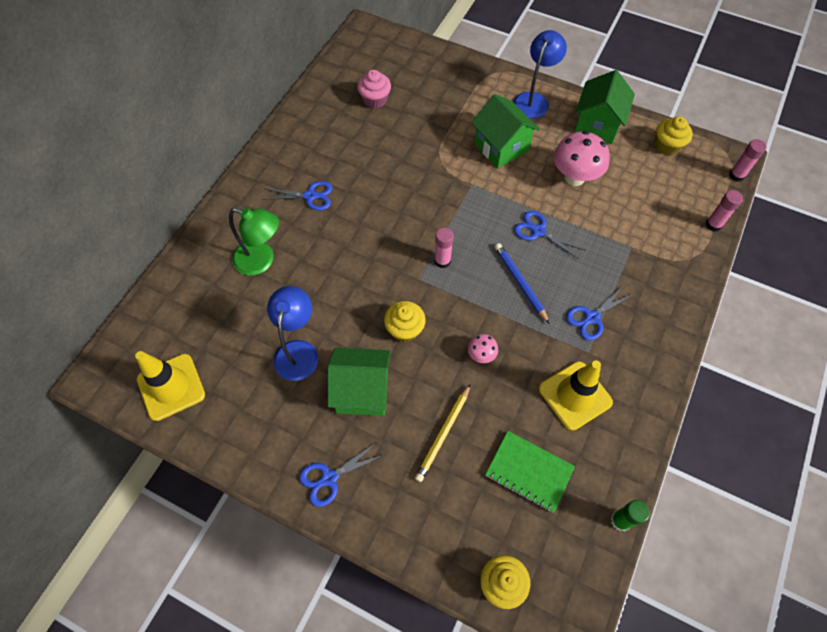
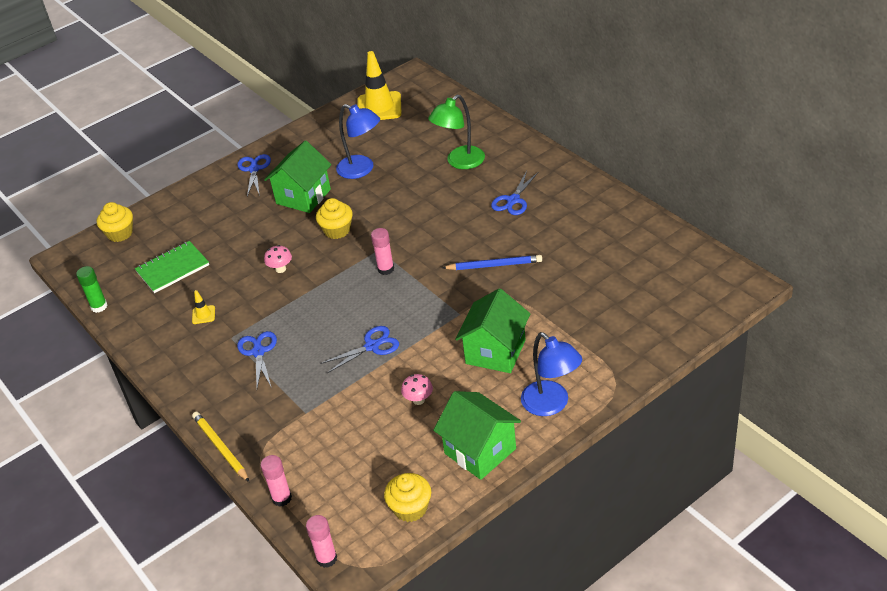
camera: 120 degrees right, 20 degrees down
(375, 99) = (620, 269): pink cupcake -> none
(443, 434) = (237, 231): yellow pencil -> yellow pencil (220, 448)
(501, 147) = (495, 352): green house -> green house turned 60 degrees counterclockwise
(520, 283) = (327, 314): blue pencil -> blue pencil (494, 265)
(574, 177) = (418, 400): pink mushroom -> pink mushroom, size x0.49
(575, 395) = (203, 315): yellow traffic cone -> yellow traffic cone, size x0.43

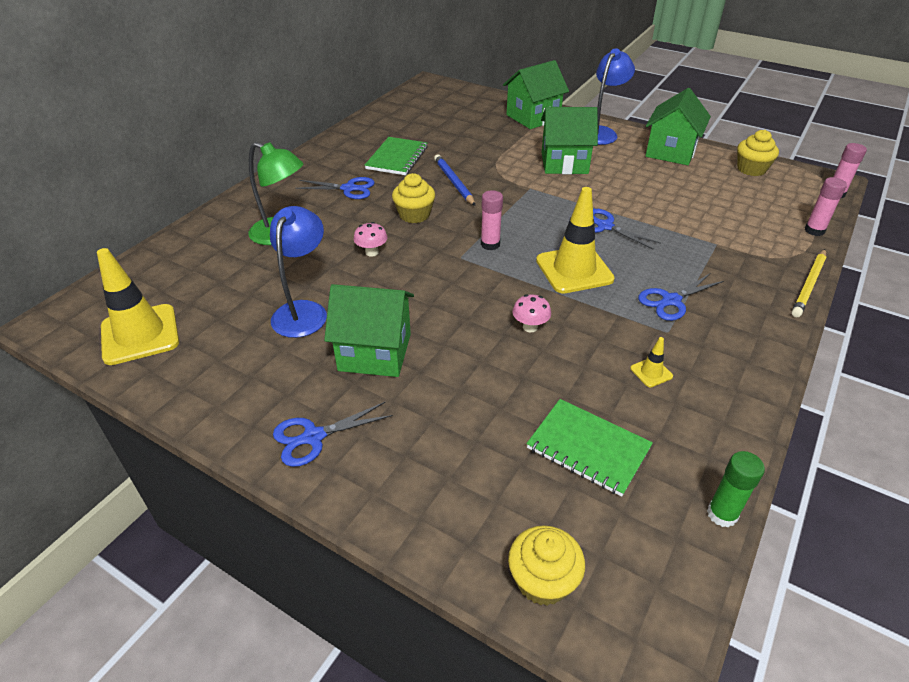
camera: 115 degrees left, 0 degrees up
(326, 309) = (574, 270): none -> yellow traffic cone
(337, 230) = (437, 299): yellow cupcake -> yellow cupcake (414, 215)
(418, 400) = (646, 187): pink mushroom -> pink mushroom (372, 252)
(558, 235) = (397, 158): none -> green notebook
(614, 355) = (533, 117): none -> green house

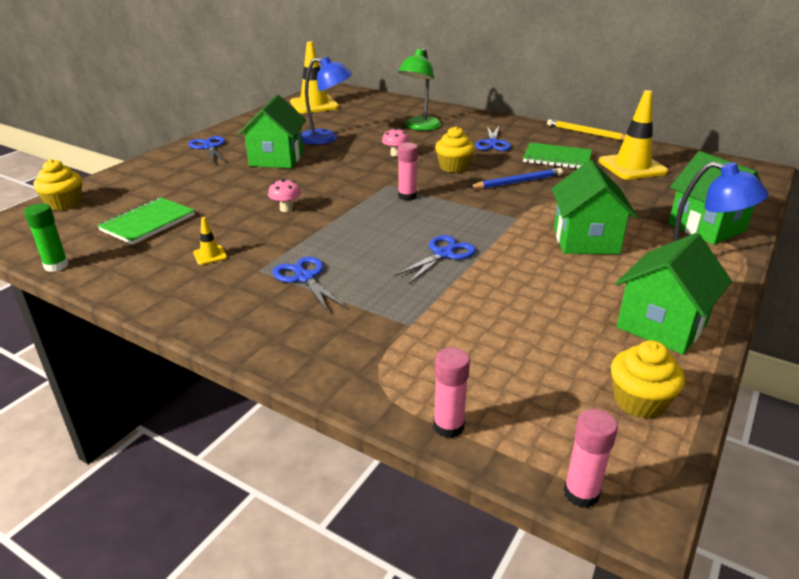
camera: 90 degrees right, 10 degrees down
(574, 270) = (363, 232): yellow traffic cone -> yellow traffic cone (632, 167)
(671, 152) = (662, 325): green house -> green house turned 75 degrees counterclockwise
(809, 285) = (313, 383): yellow pencil -> yellow pencil (587, 133)

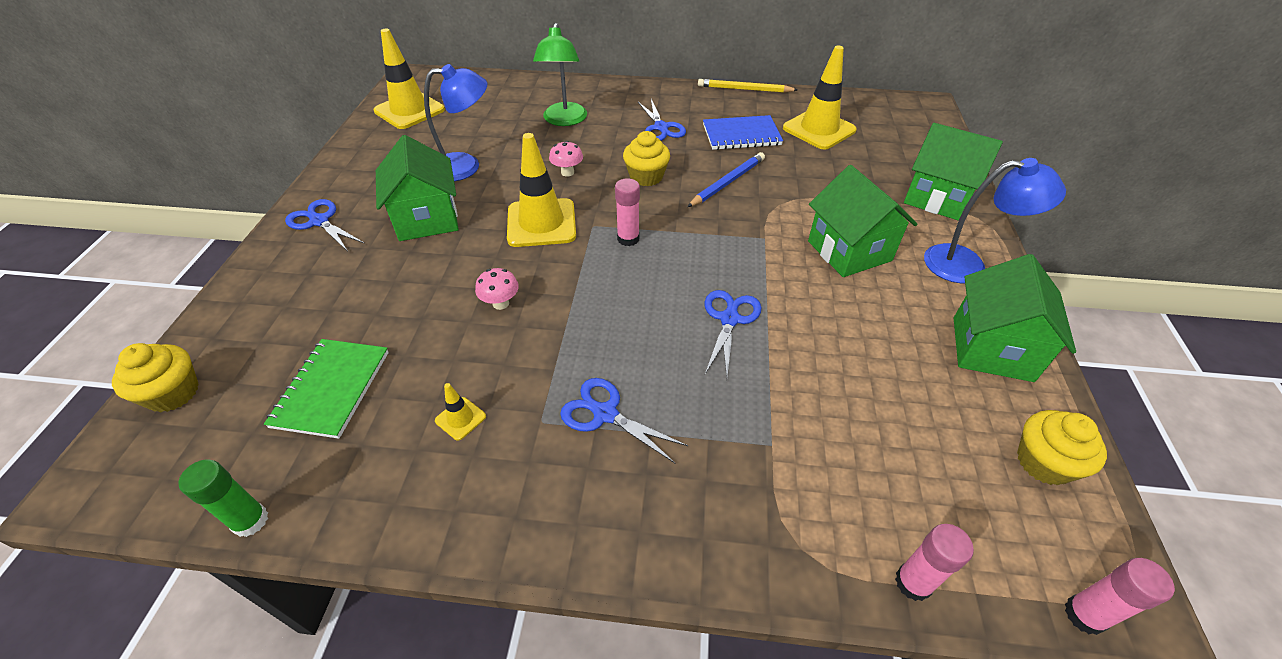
camera: 25 degrees left, 15 degrees up
(351, 176) = (541, 223): none -> yellow traffic cone
(557, 158) = (741, 135): green notebook -> blue notebook

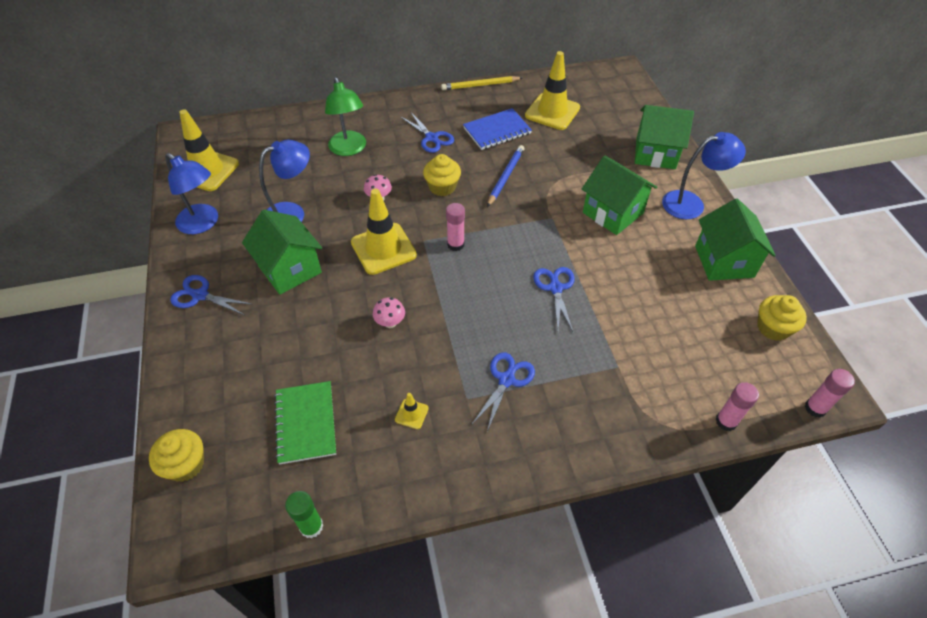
camera: 20 degrees left, 5 degrees up
(371, 156) = (203, 224): none -> blue lamp
(605, 414) = (506, 380): blue scissors -> blue scissors turned 105 degrees clockwise

